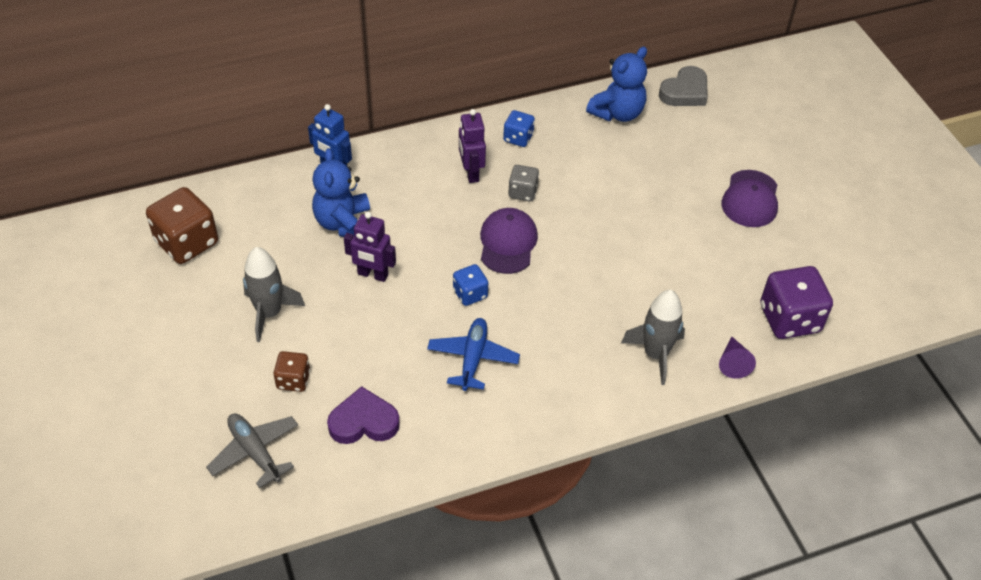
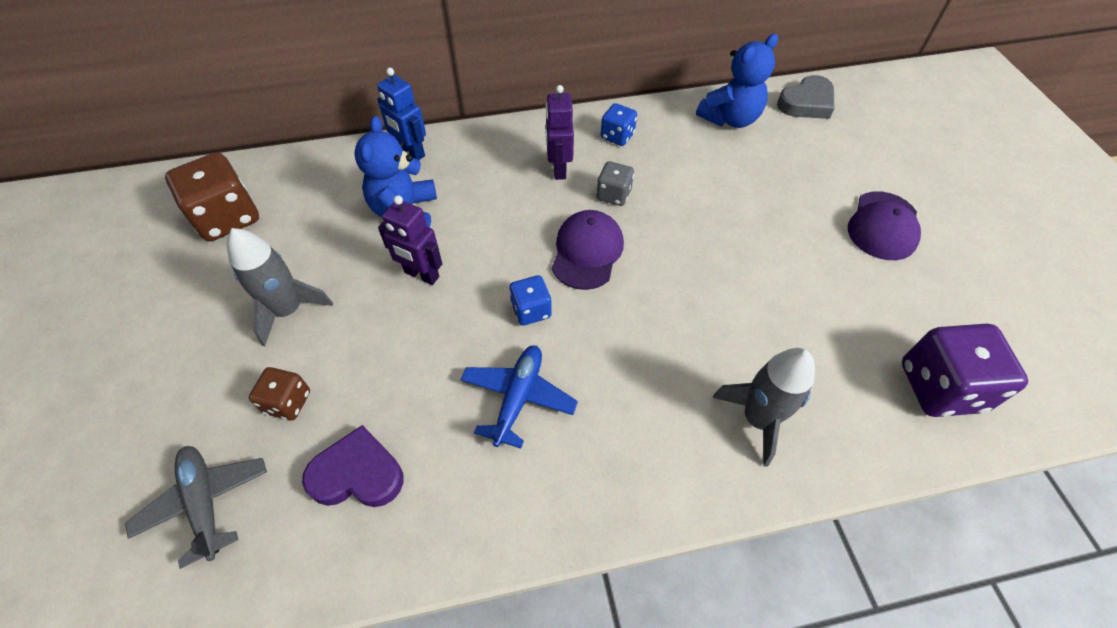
camera: 10 degrees right, 5 degrees up
(733, 363) = (864, 444): purple cone -> none

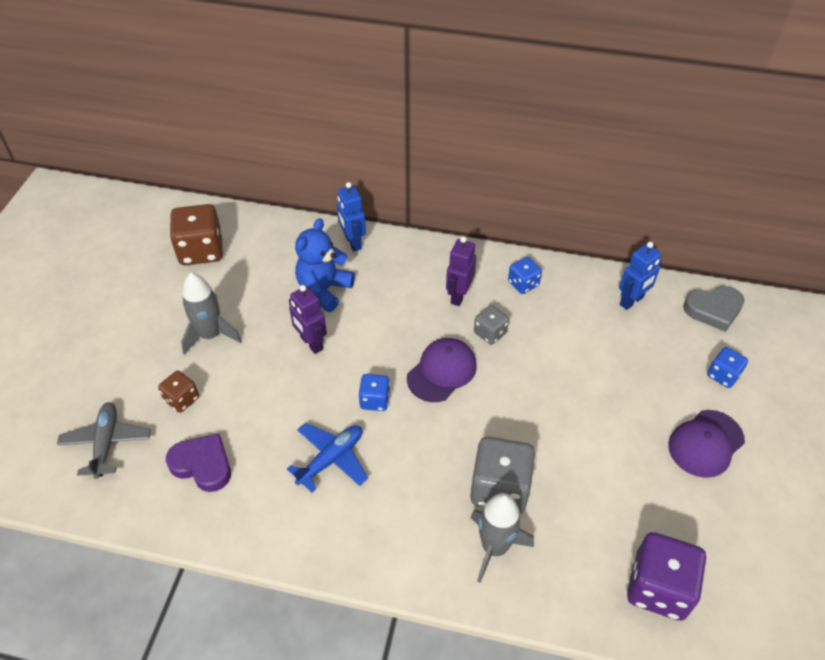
camera: 25 degrees right, 5 degrees down
(723, 352) = (499, 488): none -> grey dice
(730, 119) = (631, 301): blue teddy bear -> blue robot
(854, 158) = (723, 375): none -> blue dice

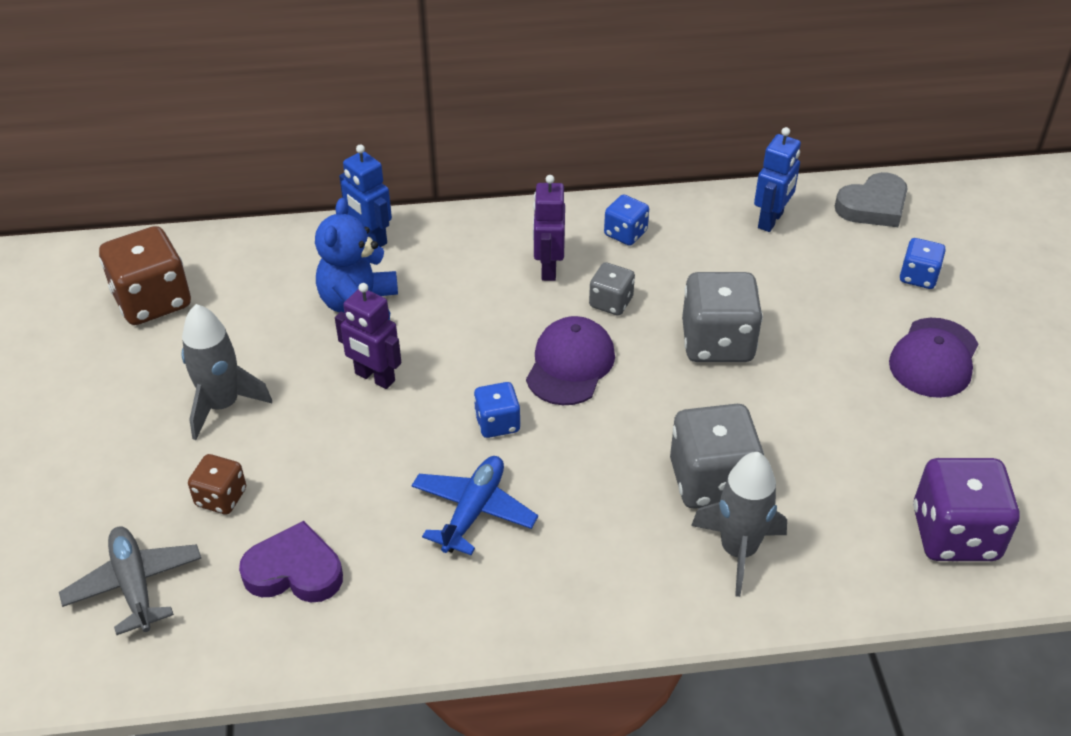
camera: 20 degrees left, 5 degrees down
(551, 384) = (717, 342): none -> grey dice

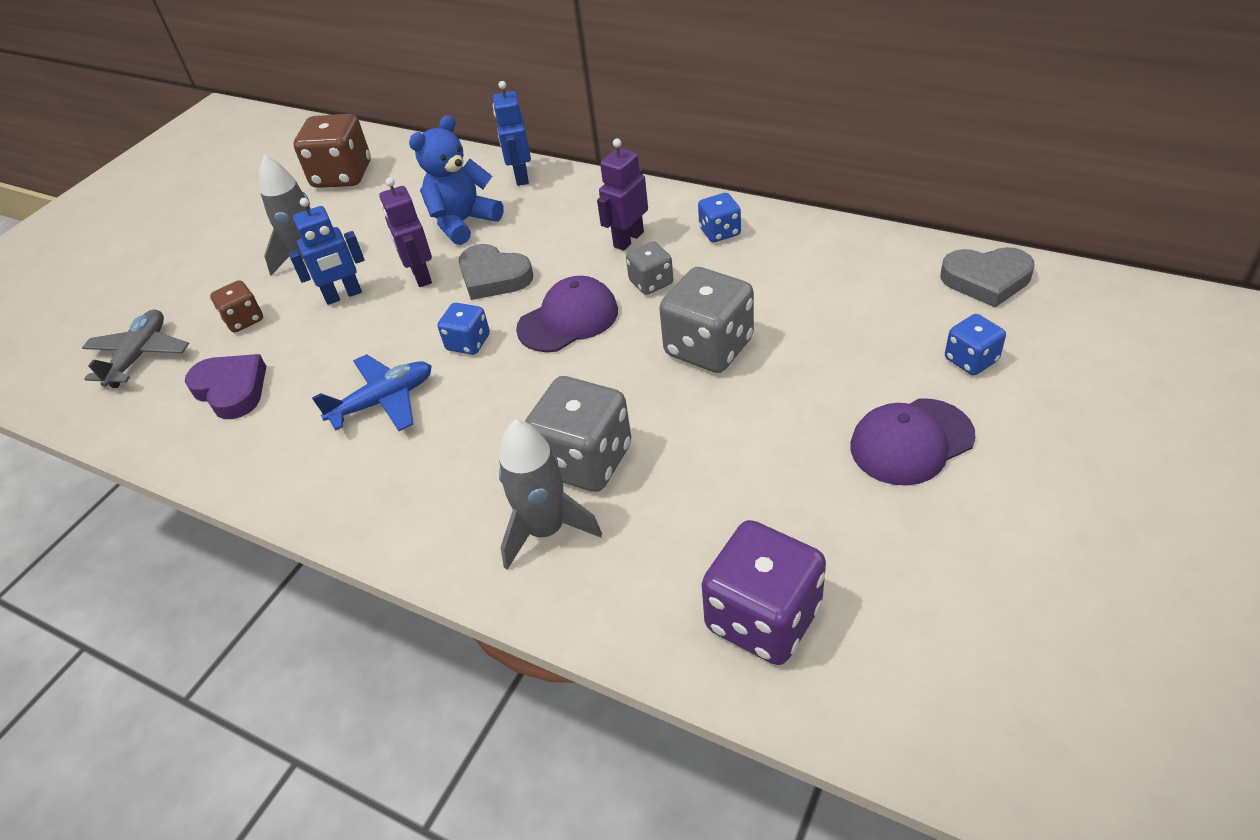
camera: 40 degrees right, 0 degrees up
(454, 351) = (493, 277): none -> grey heart
(771, 220) = (865, 261): blue robot -> blue robot (343, 295)

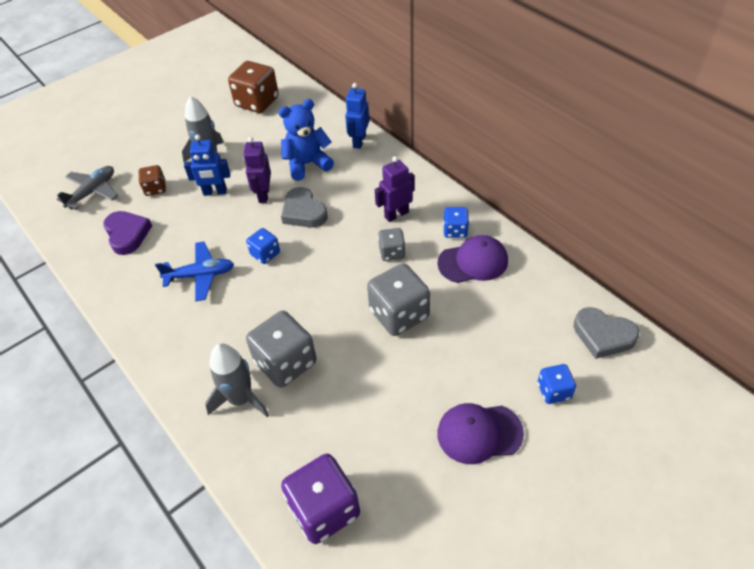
camera: 20 degrees right, 5 degrees up
(568, 319) = (329, 260): purple cap -> purple cap (473, 262)

